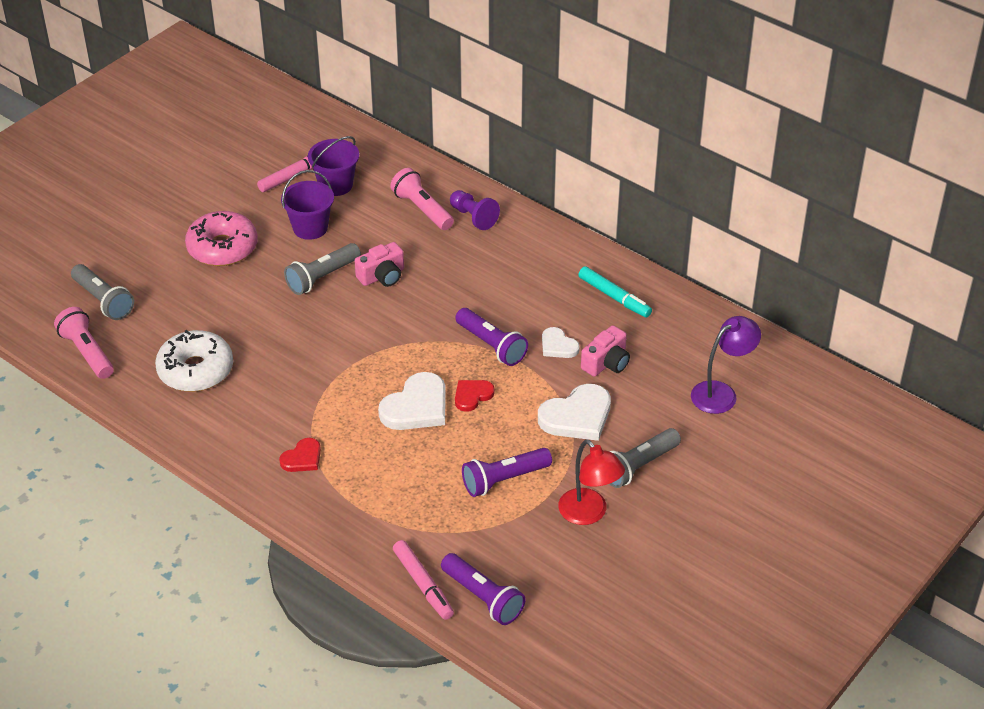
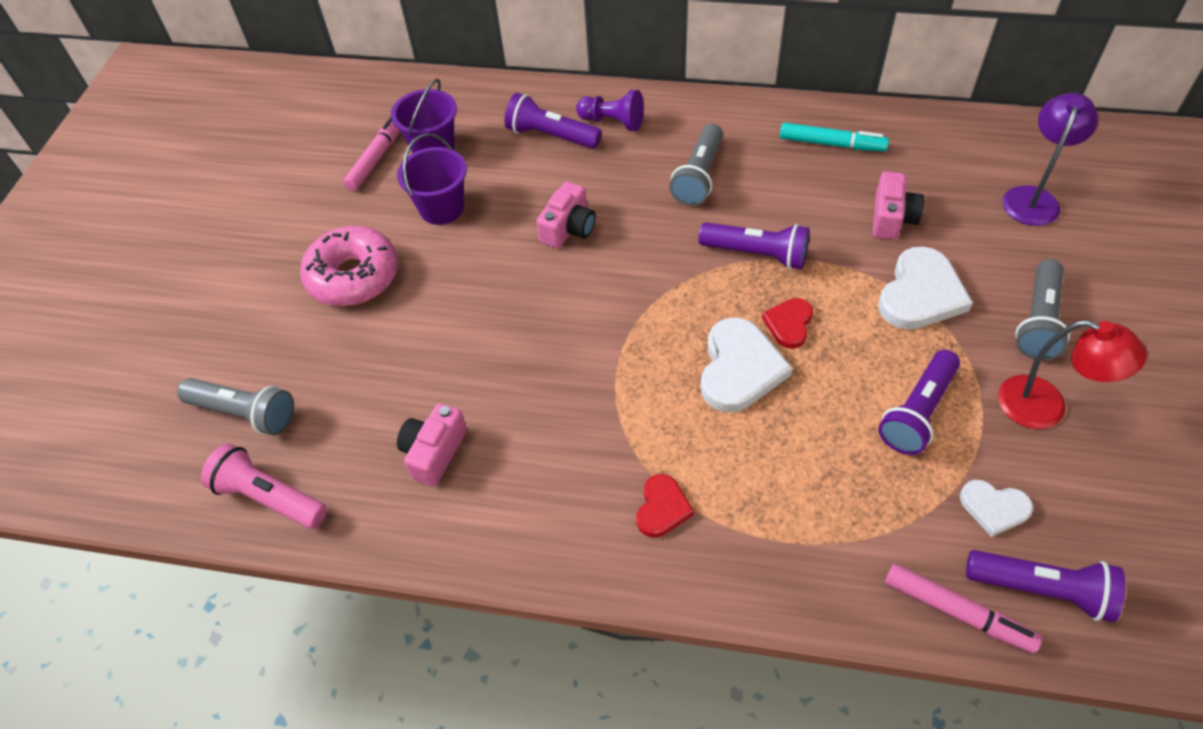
camera: 25 degrees left, 10 degrees up
(195, 370) = (434, 452): white donut -> pink camera
(322, 277) = (501, 260): grey flashlight -> grey flashlight (698, 176)
(422, 209) = (551, 136): pink flashlight -> purple flashlight
(558, 346) = (825, 222): white heart -> white heart (994, 508)

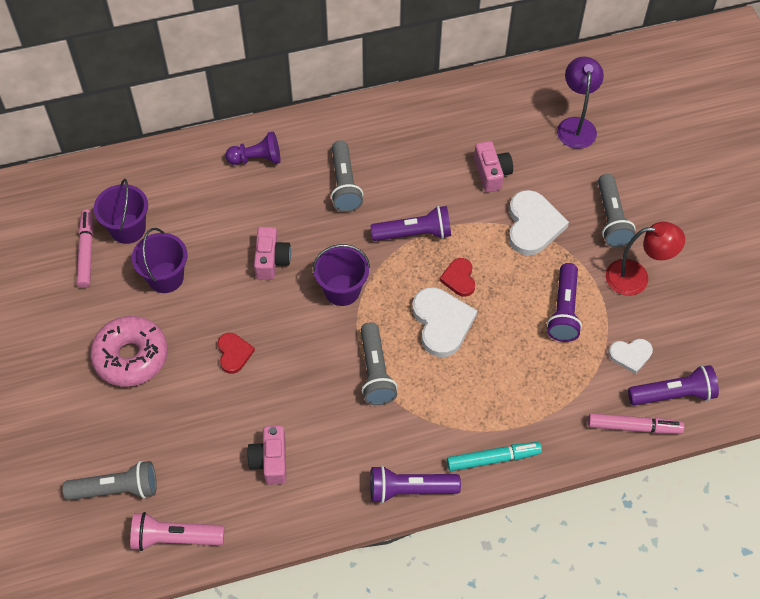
camera: 30 degrees left, 5 degrees up
(551, 136) = (215, 186): purple flashlight -> purple flashlight (410, 489)
(622, 396) = (375, 372): none -> grey flashlight
(633, 288) = (342, 290): none -> purple bucket
(662, 508) = (438, 436): red heart -> red heart (234, 353)
(832, 144) = (426, 126): turquoise marker -> turquoise marker (493, 459)

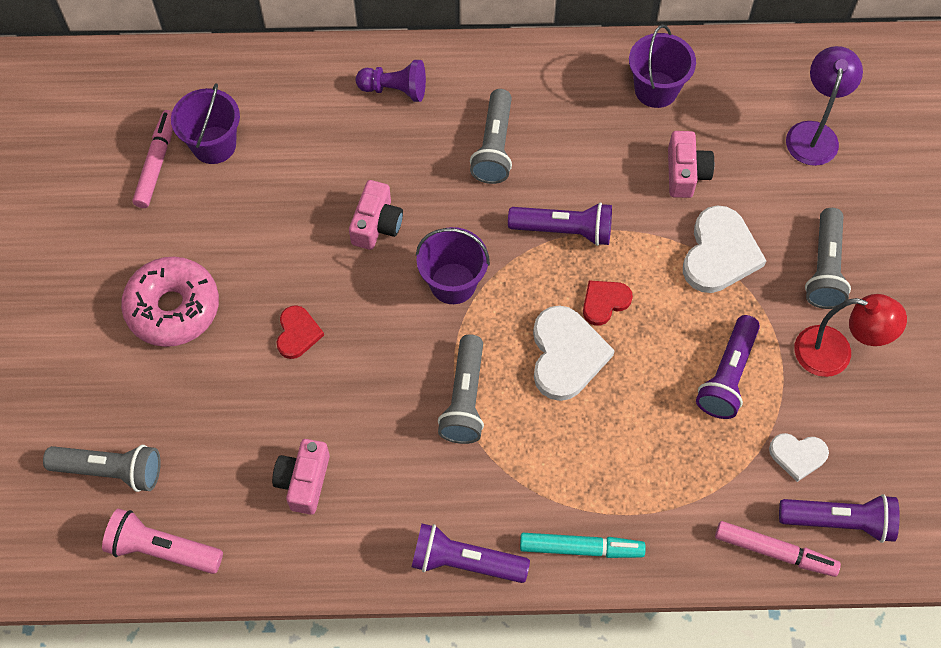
camera: 15 degrees right, 5 degrees up
(165, 277) = (242, 217): purple bucket -> purple bucket (656, 89)
(459, 278) = (604, 302): red heart -> red heart turned 45 degrees clockwise

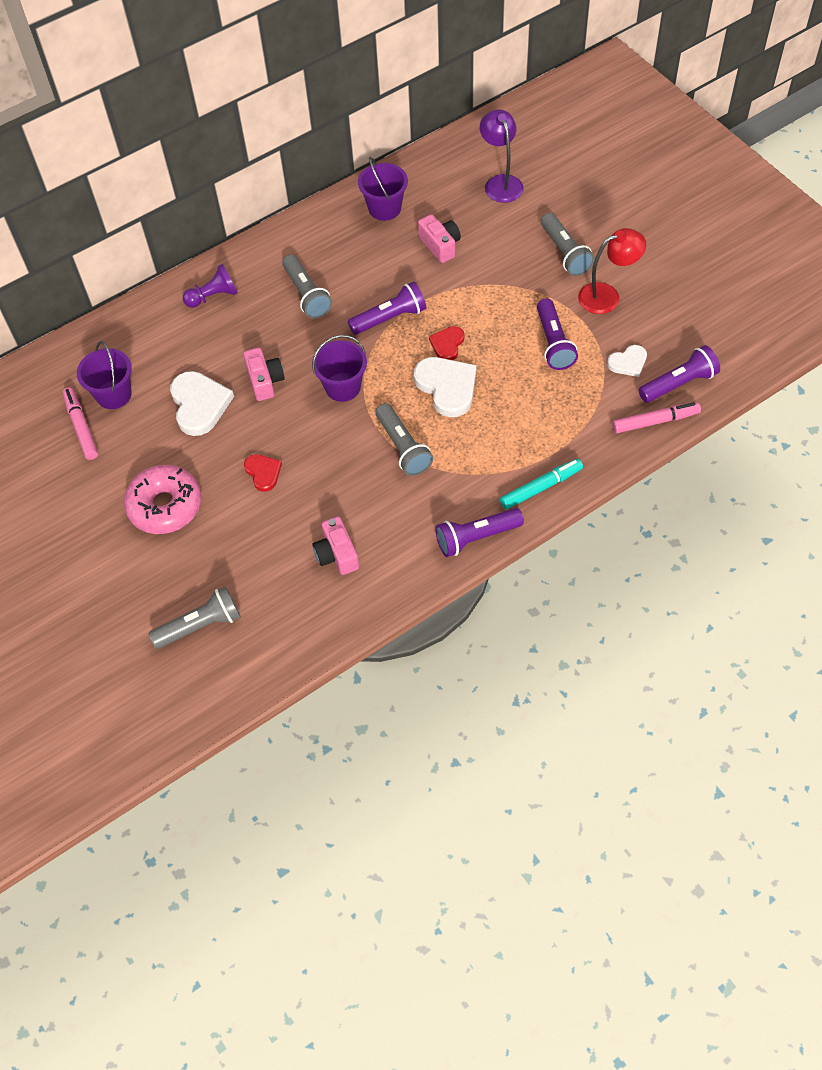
camera: 30 degrees left, 5 degrees down
(162, 549) = (274, 649): pink flashlight -> none
(719, 253) = (496, 279): white heart -> white heart (199, 404)

